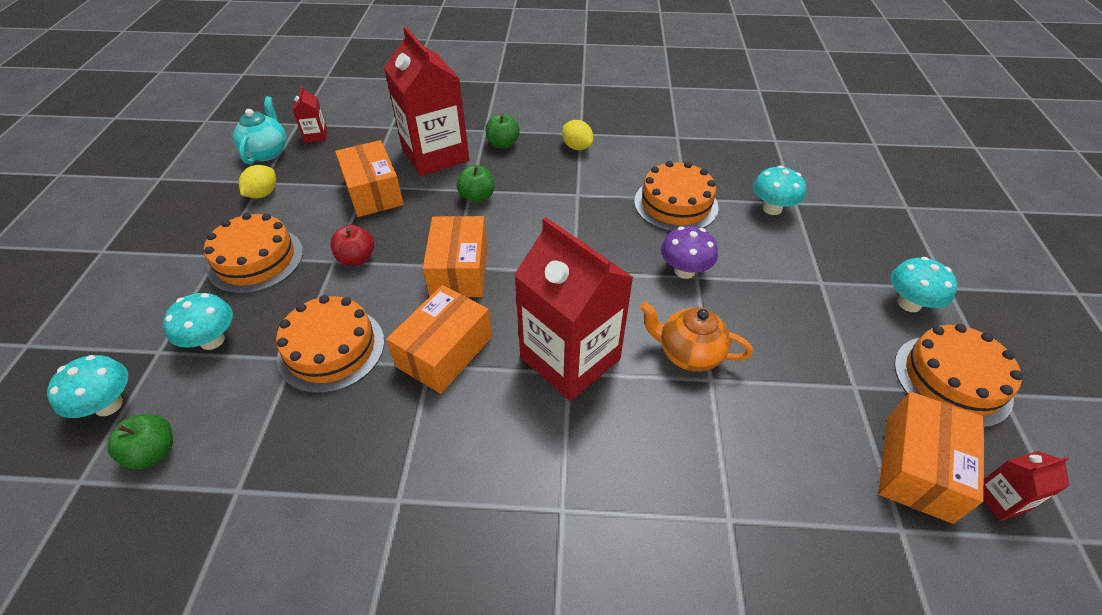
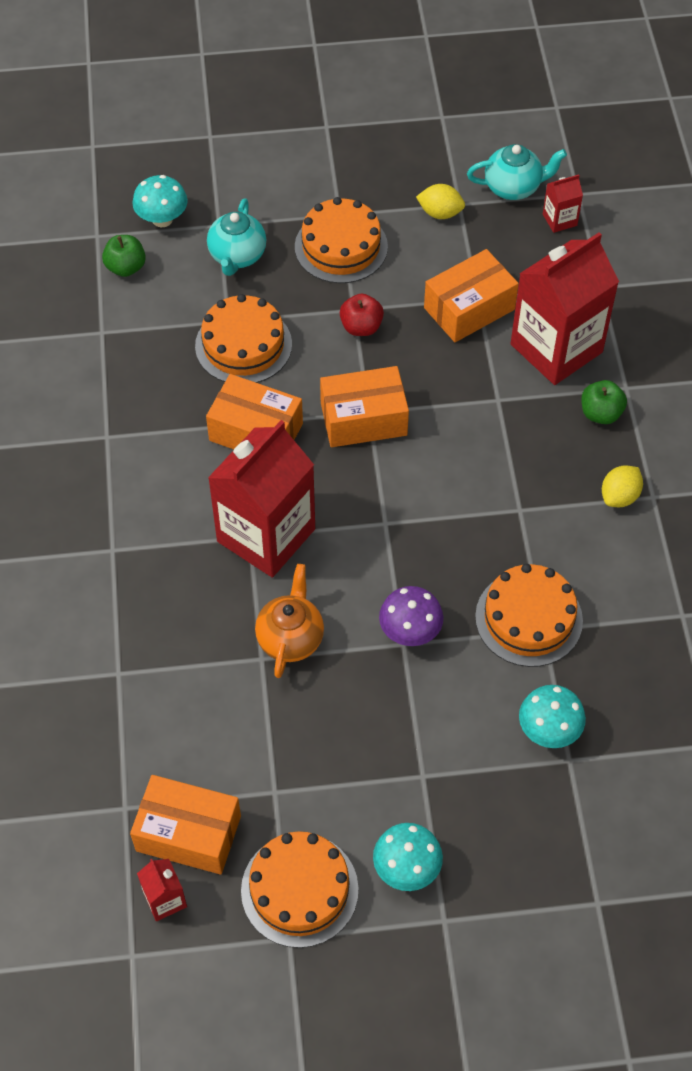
camera: 80 degrees right, 10 degrees up
(212, 340) = (237, 256): turquoise mushroom -> turquoise teapot
(477, 197) = (487, 409): green apple -> none

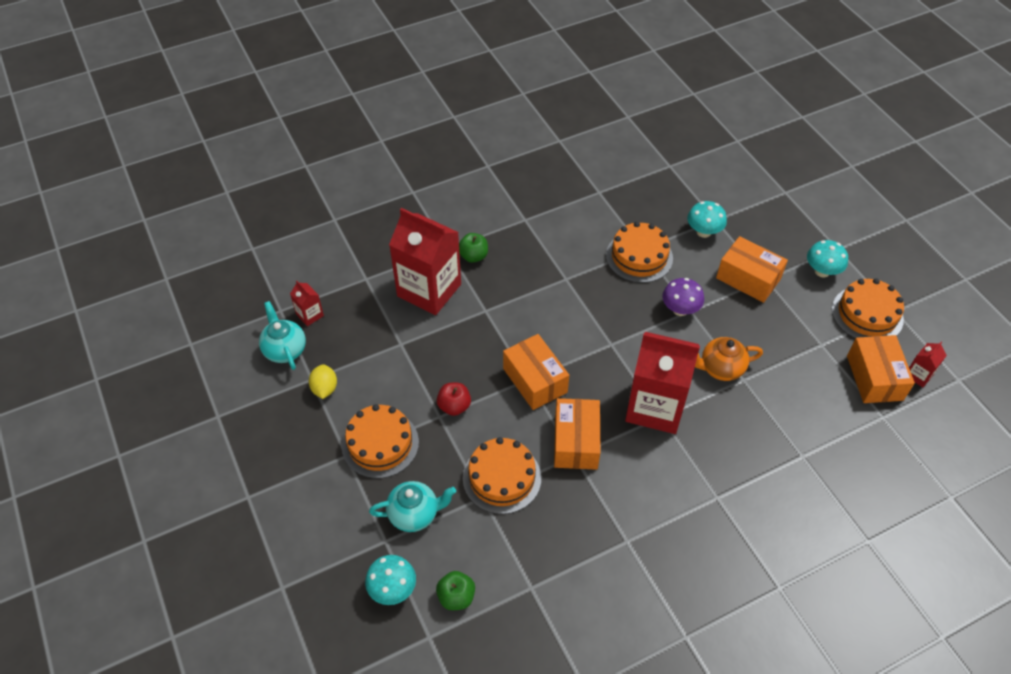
camera: 110 degrees left, 5 degrees down
(469, 308) = (412, 346): orange box -> orange box (748, 278)
(619, 496) = (532, 234): yellow lemon -> none

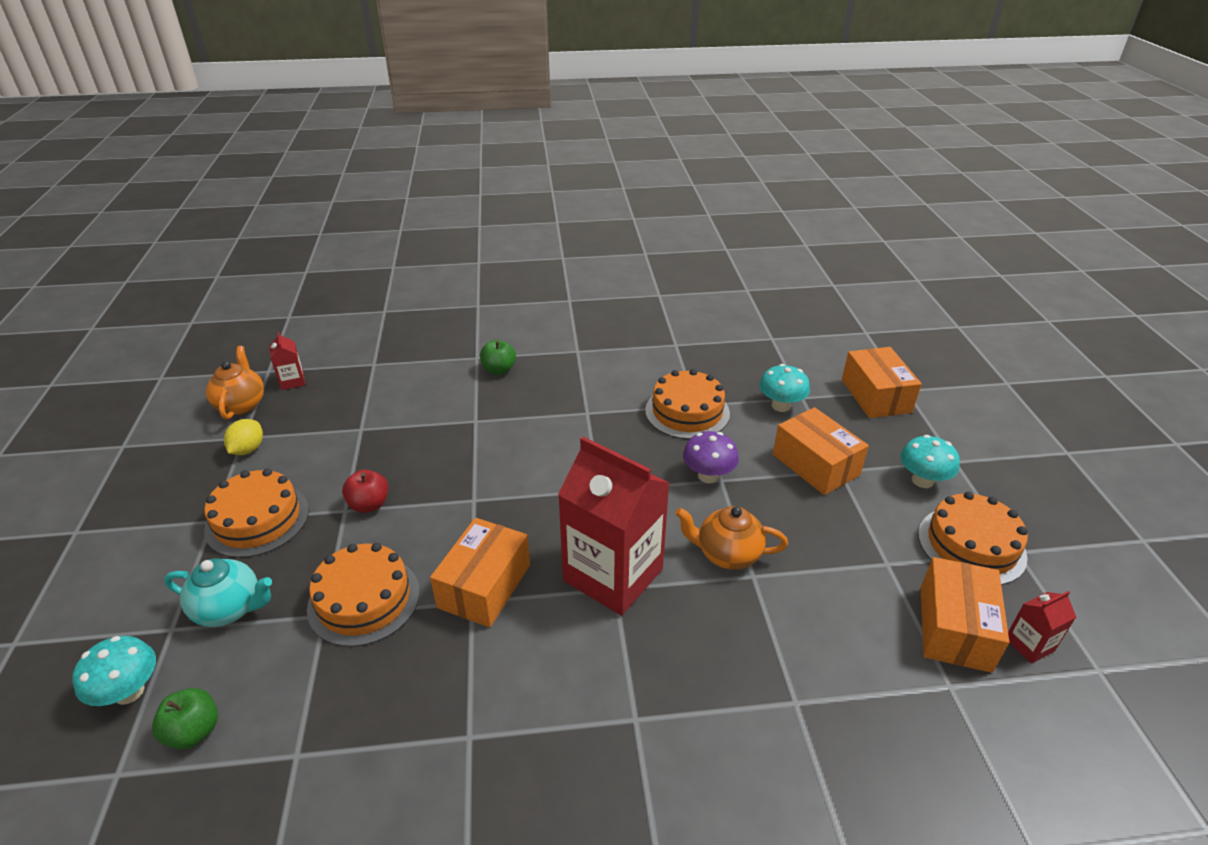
camera: 20 degrees right, 15 degrees down
(285, 350) = (241, 405): turquoise teapot -> orange teapot
(429, 290) = (429, 388): red carton -> none
(535, 380) = (481, 503): orange box -> orange box (875, 396)

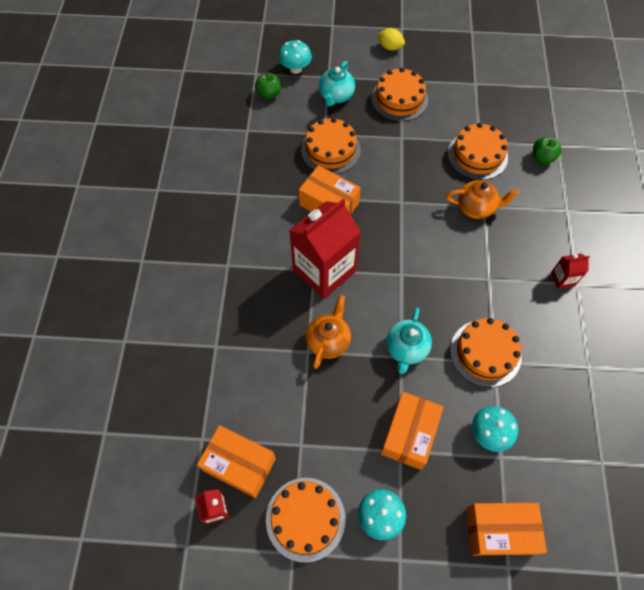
camera: 100 degrees right, 25 degrees up
(241, 405) = (509, 78): orange teapot -> orange teapot (476, 208)
(248, 449) = (462, 87): yellow lemon -> yellow lemon (390, 47)
(292, 381) = (536, 100): red carton -> red carton (563, 278)
(369, 505) = (404, 149): red apple -> none
(387, 429) = (477, 155): none -> orange cake
(499, 370) = (548, 224): green apple -> green apple (542, 157)
(708, 476) = (406, 349): purple mushroom -> turquoise teapot
(815, 465) = (409, 434): orange box -> orange box turned 45 degrees counterclockwise

